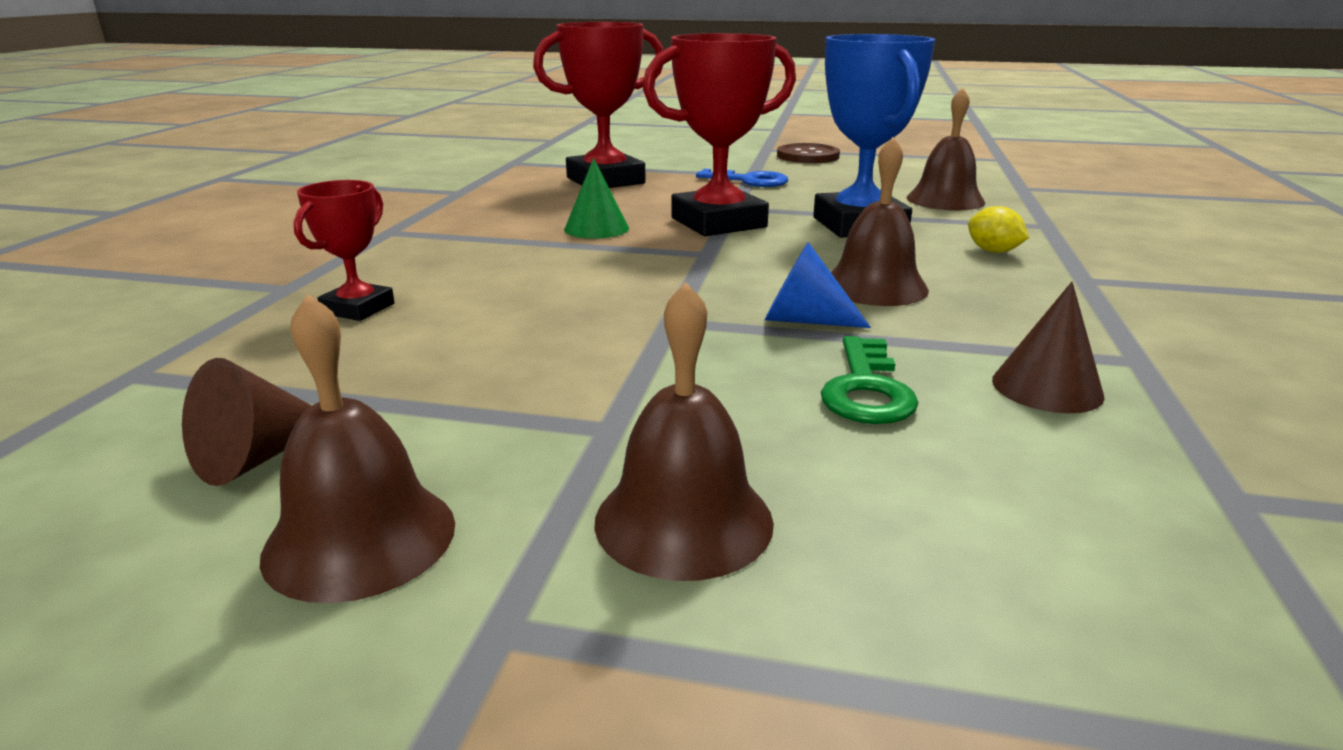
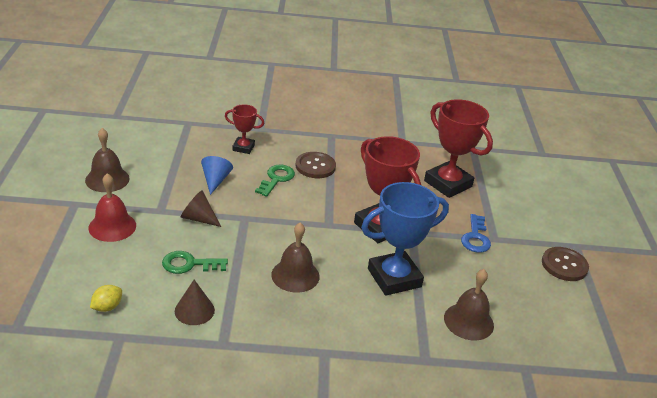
camera: 75 degrees right, 10 degrees up
(257, 457) = (143, 156): brown cone -> brown cone (198, 218)
(497, 250) = (315, 166): none -> brown button
(524, 283) = (276, 179): none -> green key
(596, 228) = (355, 189): green cone -> none
(683, 520) = (112, 226): brown bell -> red bell
(803, 320) = (250, 252): blue cone -> blue cone (215, 180)
(993, 251) = (362, 325): yellow lemon -> yellow lemon (107, 307)

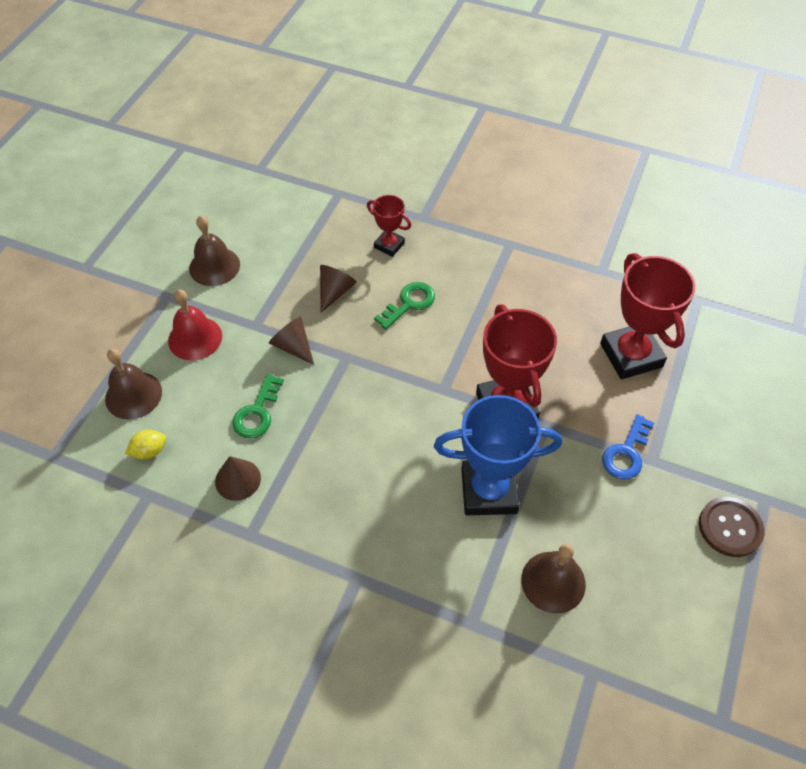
camera: 25 degrees right, 20 degrees up
(189, 264) = (257, 412): green key -> green key turned 90 degrees counterclockwise
(215, 180) = (335, 292): blue cone -> brown cone
(295, 275) = (370, 457): brown bell -> brown bell (133, 395)
(315, 166) = (466, 292): brown button -> none

